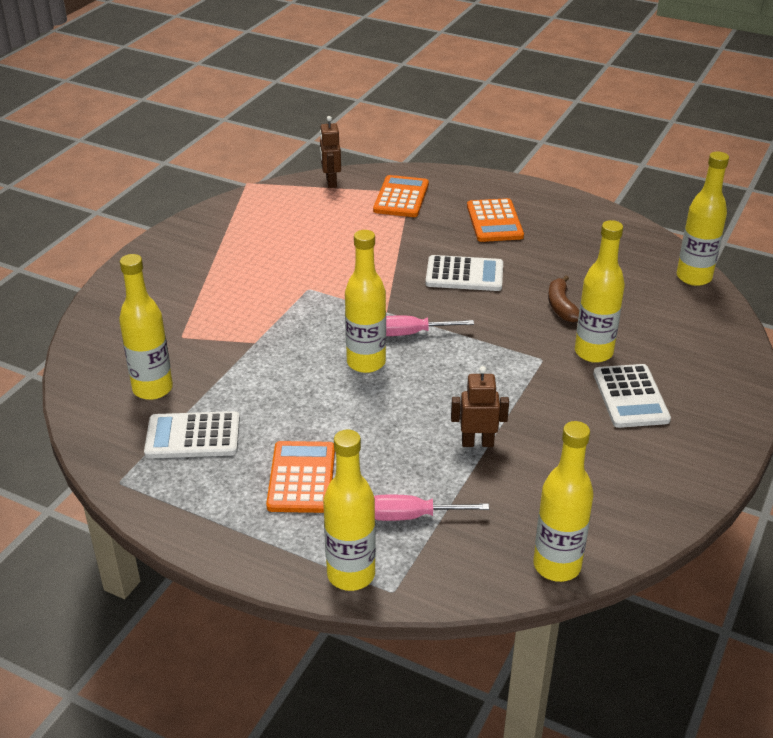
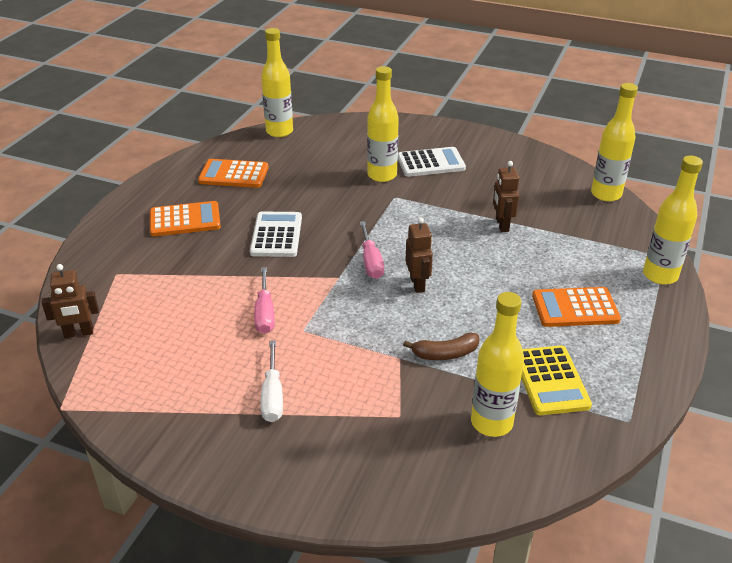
camera: 95 degrees left, 0 degrees up
(193, 436) = (550, 380): white calculator -> yellow calculator
(228, 272) = (272, 396): none -> white screwdriver
(366, 362) = (417, 284): yellow bottle -> brown robot
(401, 197) = (127, 278): orange calculator -> orange calculator (233, 174)
(411, 516) = (591, 252): pink screwdriver -> pink screwdriver (265, 313)
(561, 306) = (322, 187): brown banana -> brown banana (445, 354)

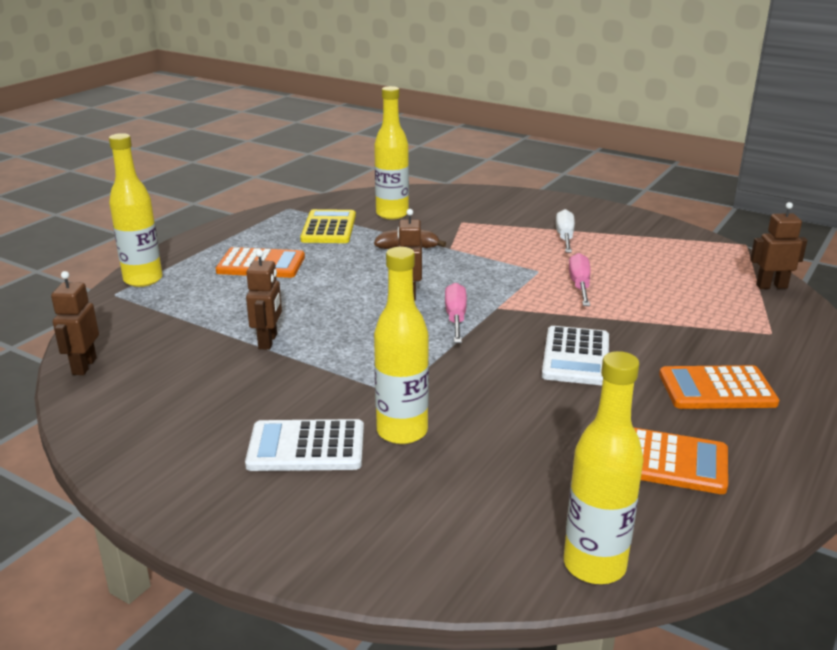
camera: 170 degrees left, 10 degrees down
(606, 194) = (84, 366): yellow bottle -> brown robot

